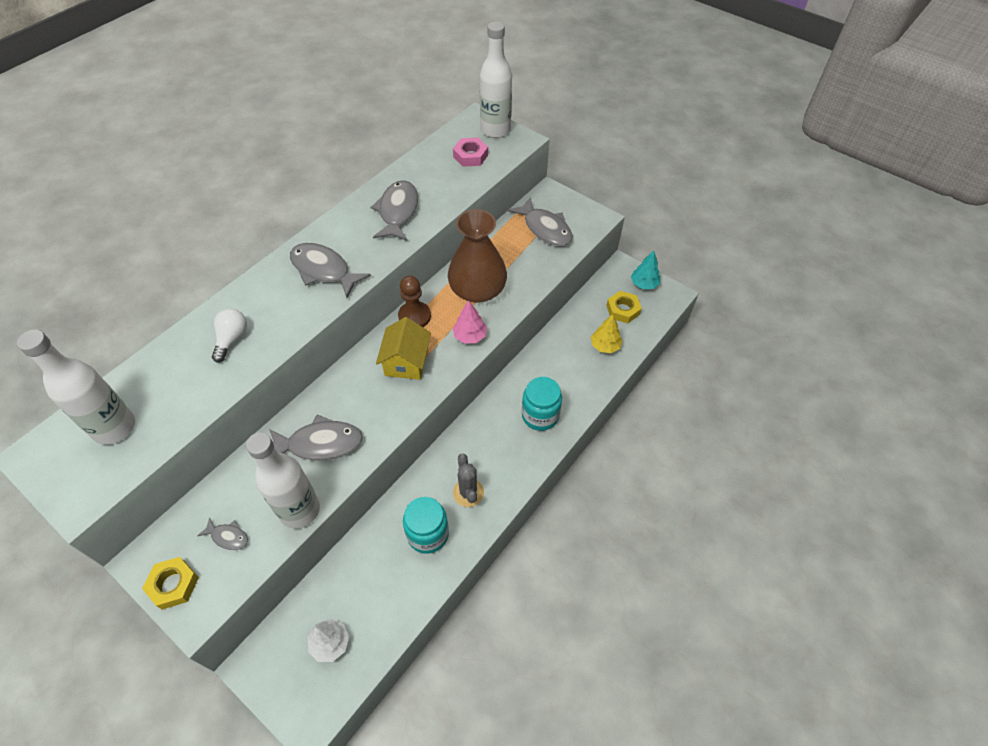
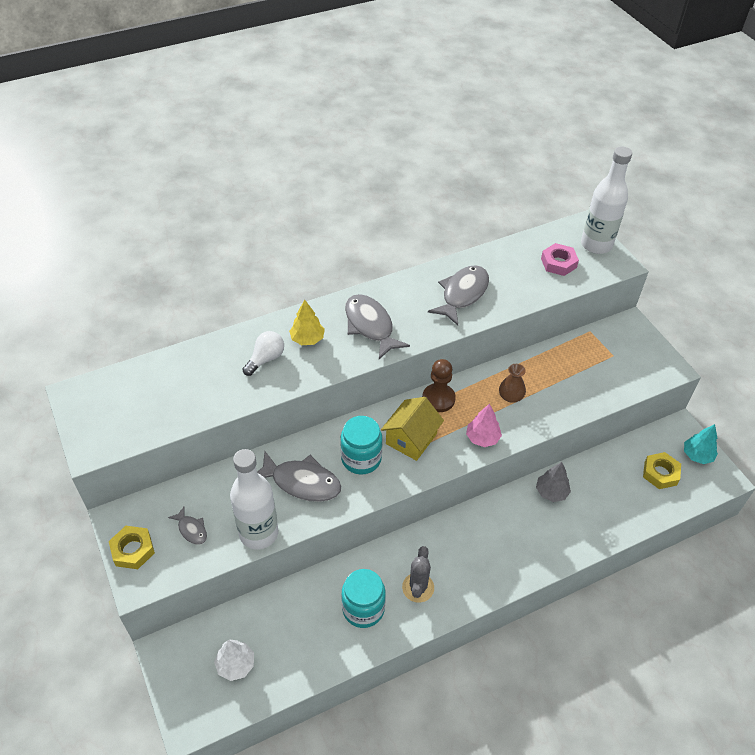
camera: 25 degrees right, 5 degrees down
(114, 427) = (143, 398): white bottle -> none
(477, 290) = (511, 396): brown vase -> brown vase, size x0.44
(540, 415) = (522, 544): turquoise jar -> turquoise jar (361, 459)
(543, 361) = (551, 492): none -> grey tree
(545, 229) = (608, 360): grey fish -> none
(605, 346) = (623, 502): yellow tree -> yellow tree (307, 339)

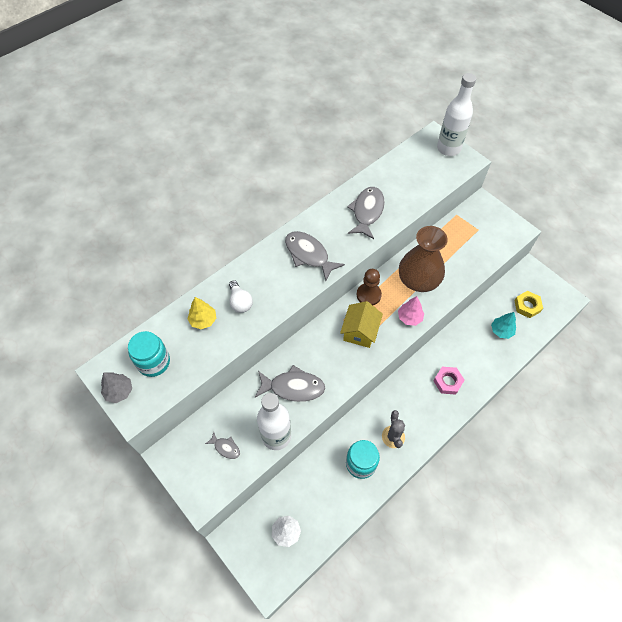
camera: 15 degrees left, 10 degrees up
(133, 550) = (187, 476): yellow nut -> none
(266, 359) = (240, 302): white light bulb -> white light bulb turned 135 degrees clockwise
(307, 339) = (265, 277): yellow tree -> yellow tree (203, 320)
(361, 459) = (329, 357): turquoise jar -> turquoise jar (154, 362)
(511, 396) = (418, 279): brown vase -> brown vase, size x2.27
(551, 492) = (460, 340): grey tree -> grey tree (119, 391)
(558, 263) = (427, 169): pink nut -> pink nut (448, 382)
(697, 455) = (546, 286): turquoise tree -> turquoise tree (501, 331)

